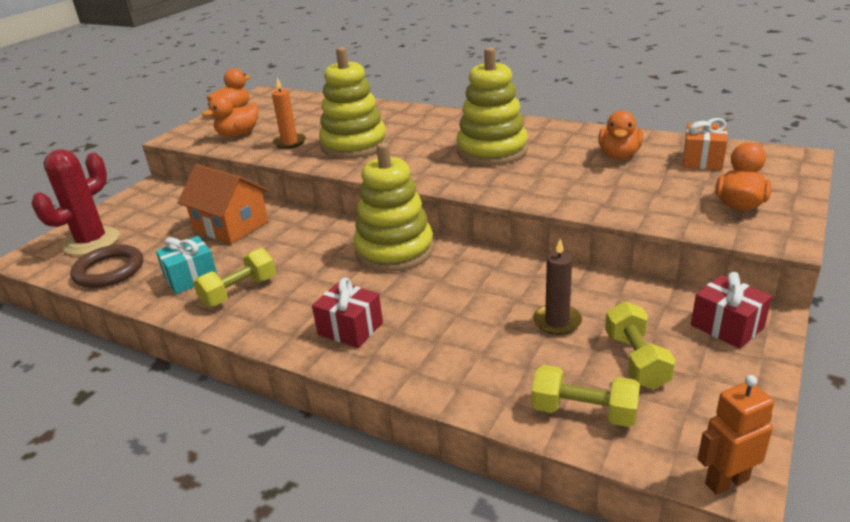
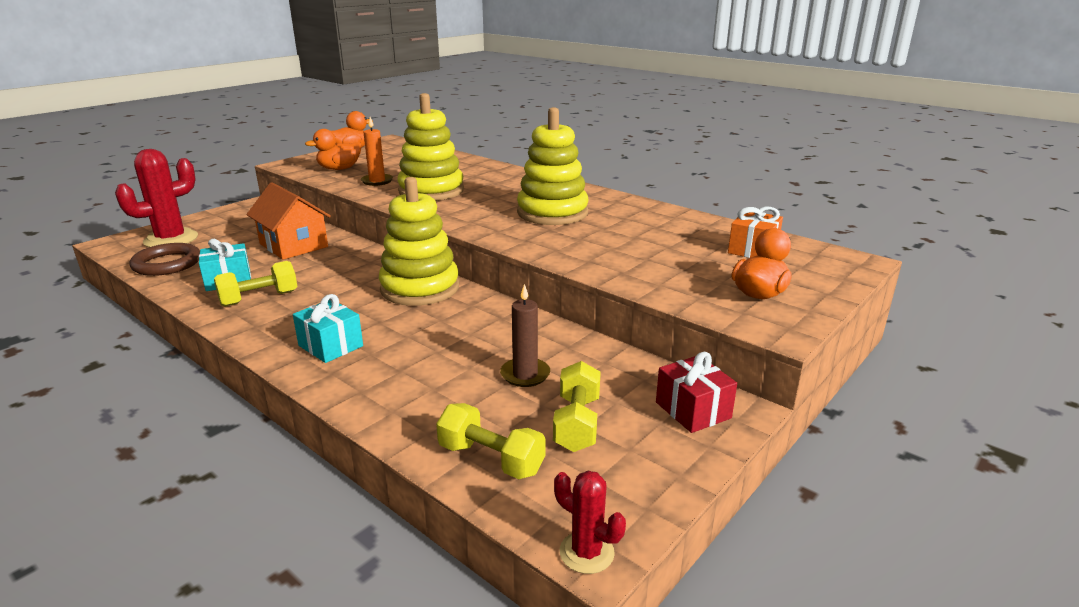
camera: 10 degrees right, 5 degrees down
(350, 329) = (331, 346): red gift -> turquoise gift
(619, 155) = (672, 234): orange duck -> none
(726, 481) = (586, 552): orange robot -> red cactus

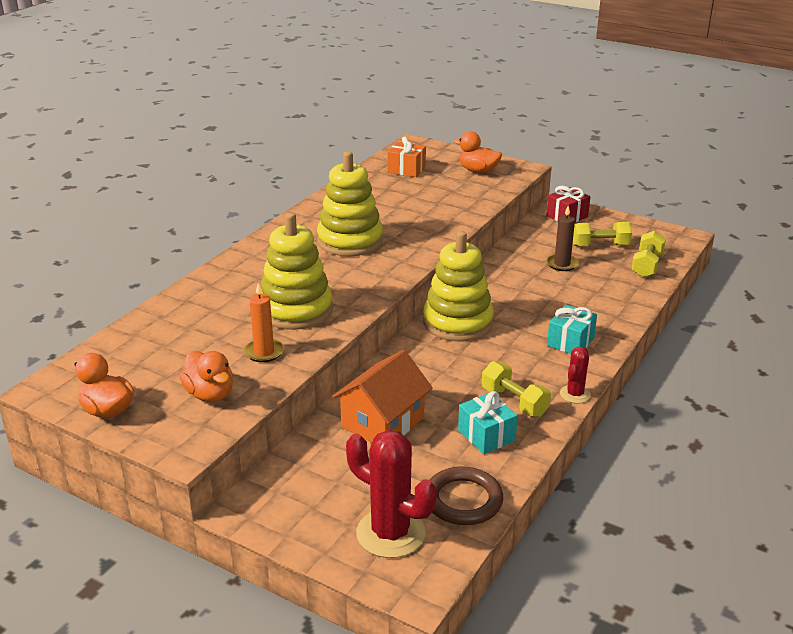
camera: 100 degrees left, 5 degrees up
(586, 552) = (688, 238): red cactus -> red cactus (575, 394)

